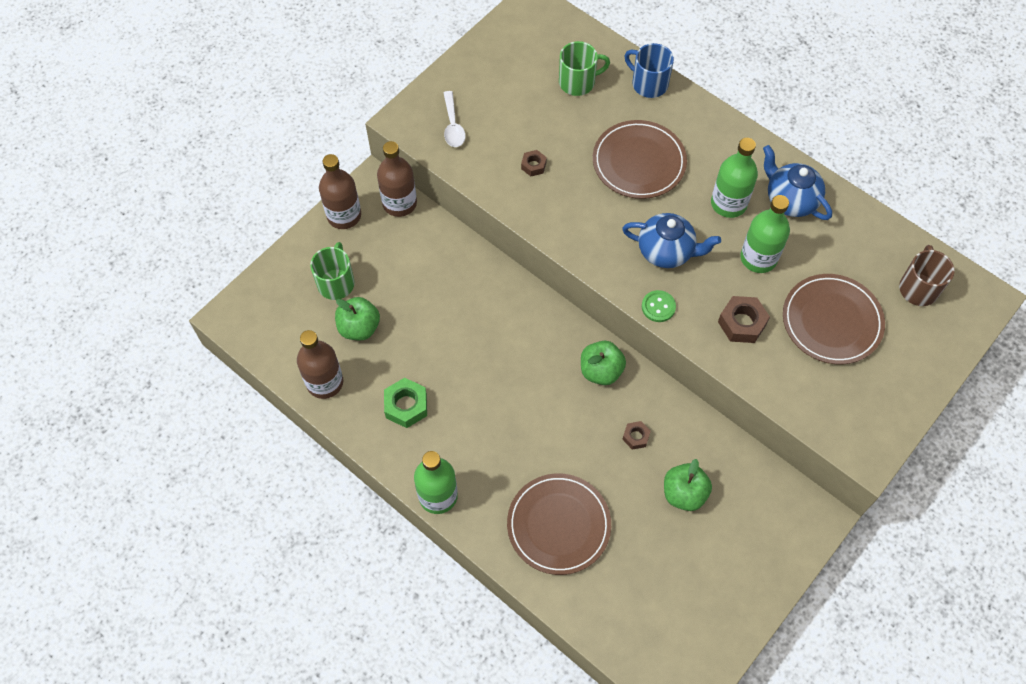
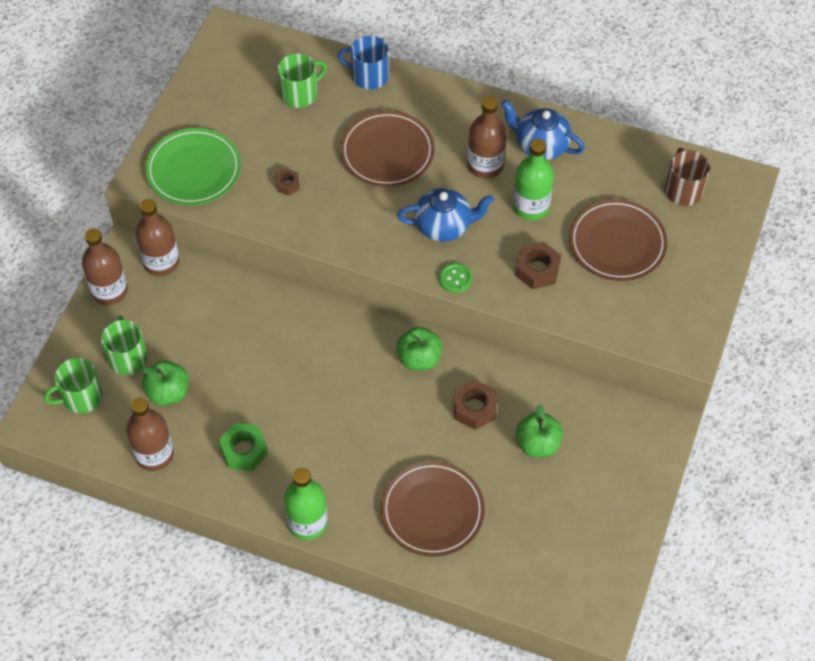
camera: 20 degrees left, 5 degrees down
(281, 307) = (81, 397): none -> green mug
(453, 126) = (193, 170): white spoon -> green plate
(636, 437) = (474, 408): brown nut -> brown nut, size x1.71
(728, 203) = (485, 165): green bottle -> brown bottle

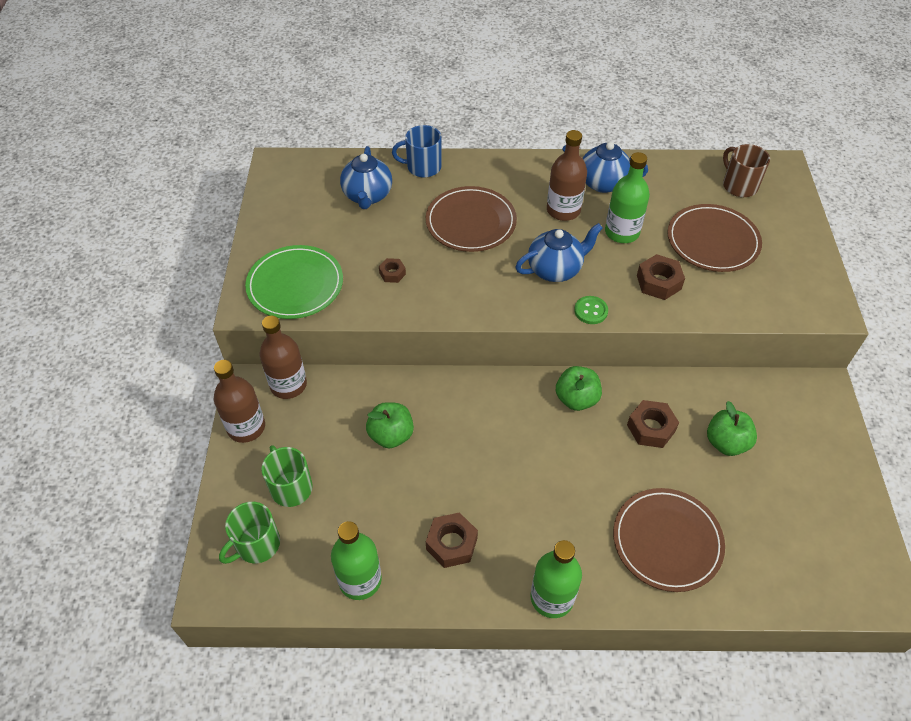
camera: 20 degrees left, 5 degrees down
(154, 455) = (360, 580): brown bottle -> green bottle
(168, 392) = (347, 509): green apple -> green apple (391, 435)
(244, 450) = (451, 543): green nut -> brown nut
(300, 94) = (367, 196): green mug -> blue teapot

